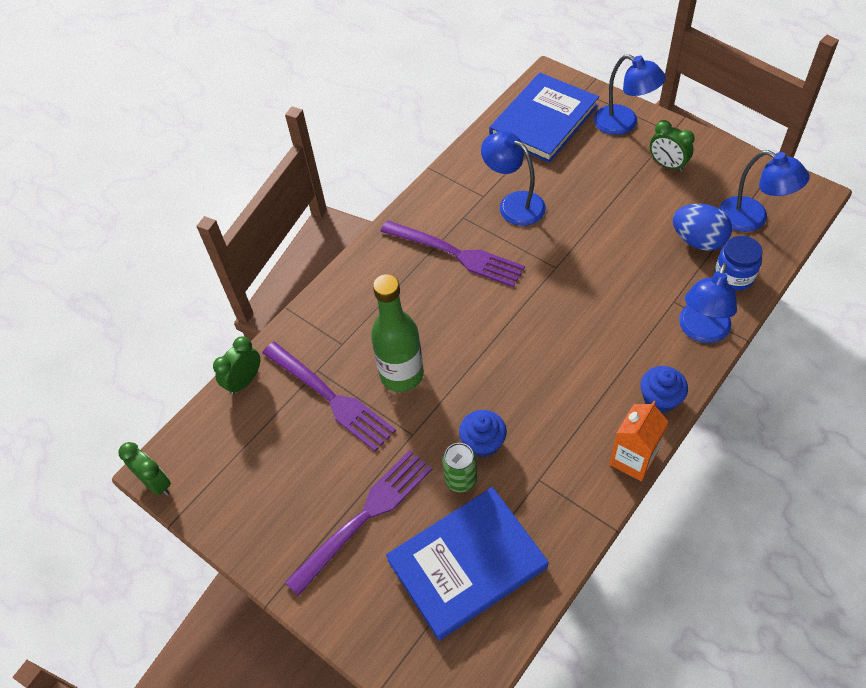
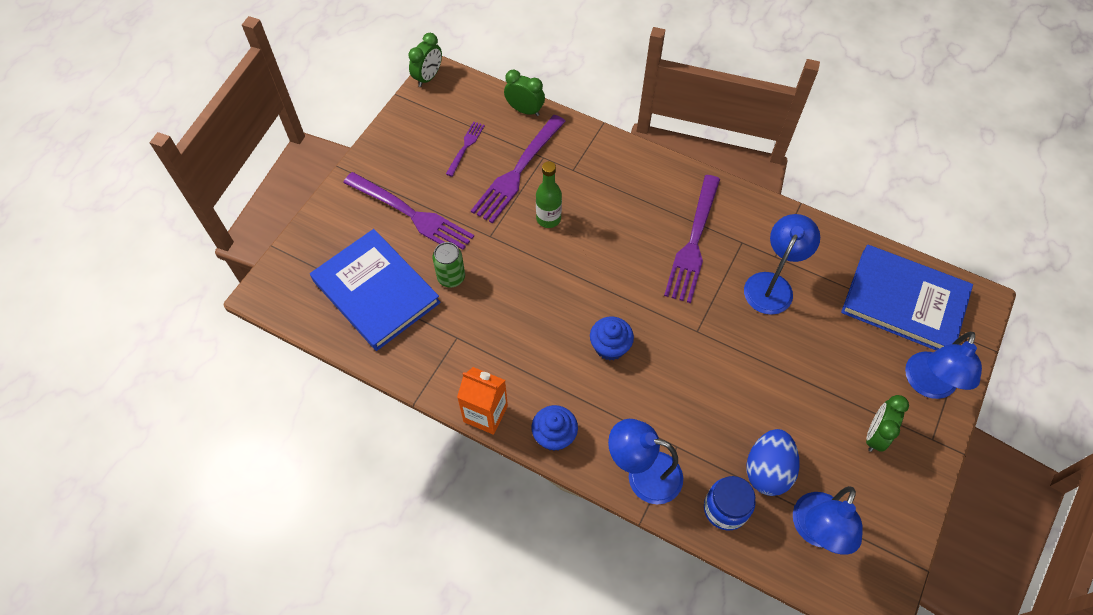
camera: 75 degrees right, 5 degrees up
(280, 449) = (465, 147): none -> purple fork
(401, 374) = (548, 219): green bottle -> green bottle, size x0.62
(483, 443) = (488, 290): blue cupcake -> blue cupcake (610, 347)

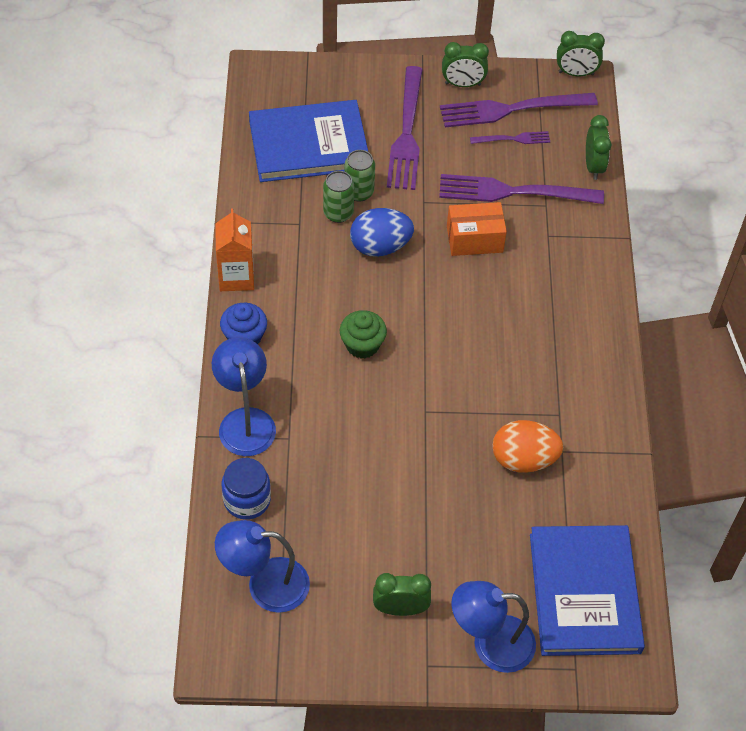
camera: 60 degrees right, 5 degrees down
(376, 291) = (309, 145): blue book -> blue book turned 60 degrees clockwise
(387, 153) = (463, 84): none -> green clock
(464, 303) = (338, 213): none -> green can
(548, 219) = (474, 239): green bottle -> orange box
(610, 347) = (362, 345): blue cupcake -> green cupcake
(693, 242) = (530, 371): purple fork -> purple fork (512, 109)
(767, 470) = (306, 523): blue egg -> blue egg (380, 246)
(772, 285) = (523, 459): blue lamp -> orange egg

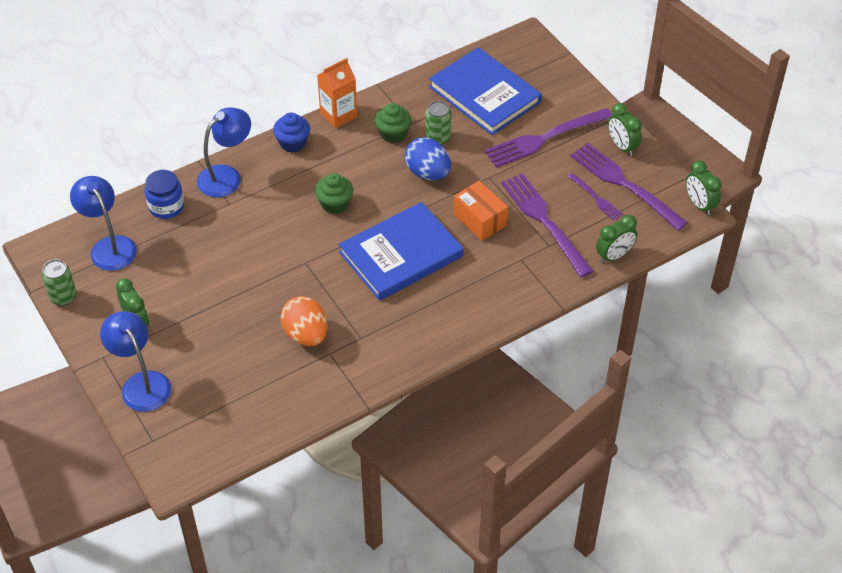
camera: 60 degrees right, 5 degrees down
(302, 246) = (393, 134): none -> green cupcake
(359, 192) = (466, 139): green can -> green can (63, 297)
(584, 593) = (218, 418): blue book -> blue book (401, 254)

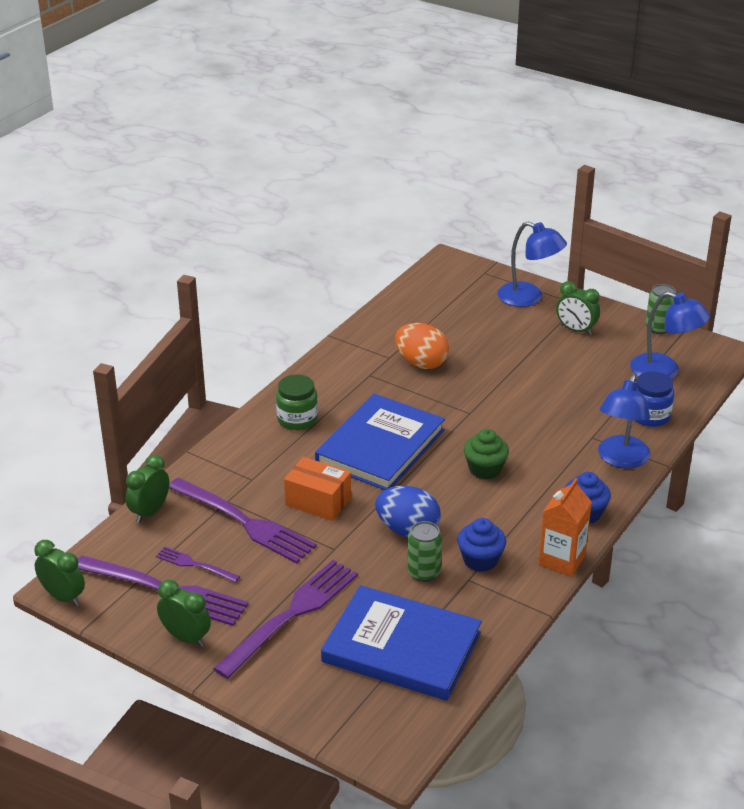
camera: 155 degrees right, 15 degrees down
(393, 134) = (480, 560): green cupcake -> blue cupcake
(453, 308) = (297, 419): none -> green jar

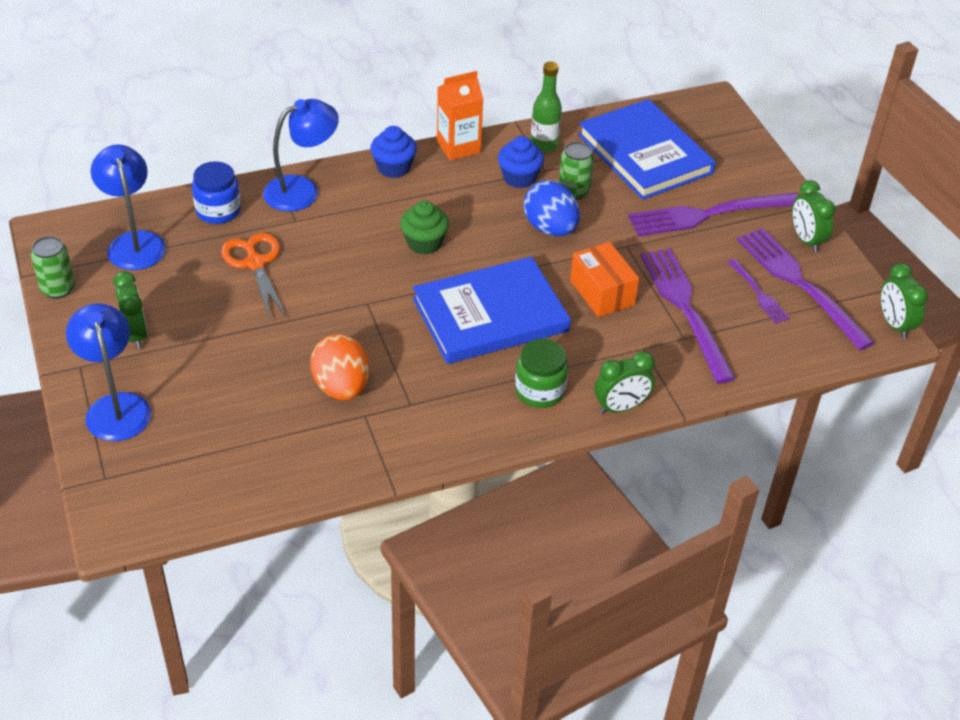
camera: 145 degrees left, 10 degrees up
(150, 512) = (767, 366): green clock -> green clock (621, 407)
(496, 603) = (544, 145): none -> green bottle
(573, 398) = (255, 263): none -> orange scissors

